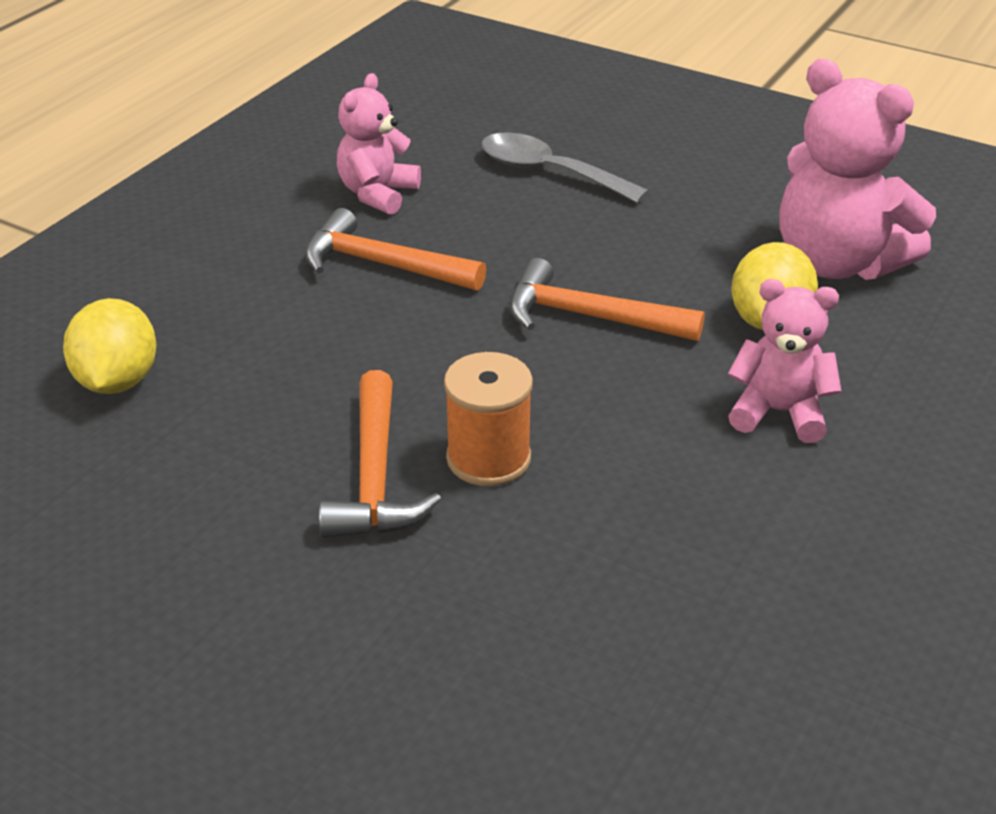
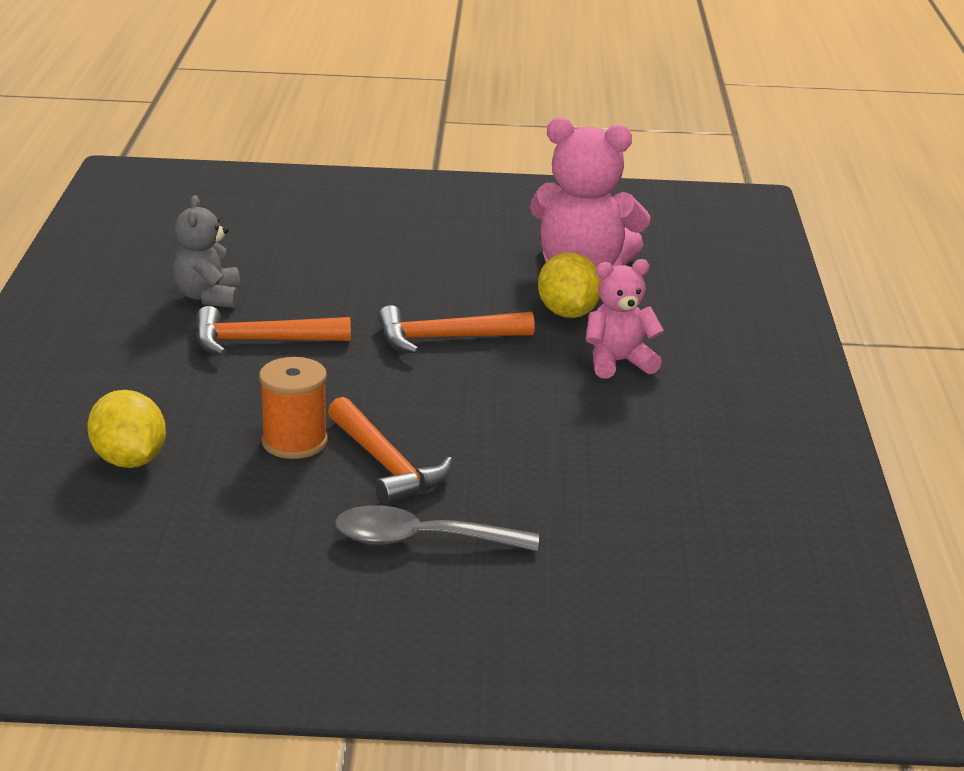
camera: 30 degrees left, 10 degrees down
(377, 194) = (208, 297): pink teddy bear -> grey teddy bear
(488, 458) = (454, 435): orange spool -> orange spool (294, 442)
(549, 172) = (329, 255): grey spoon -> grey spoon (421, 540)

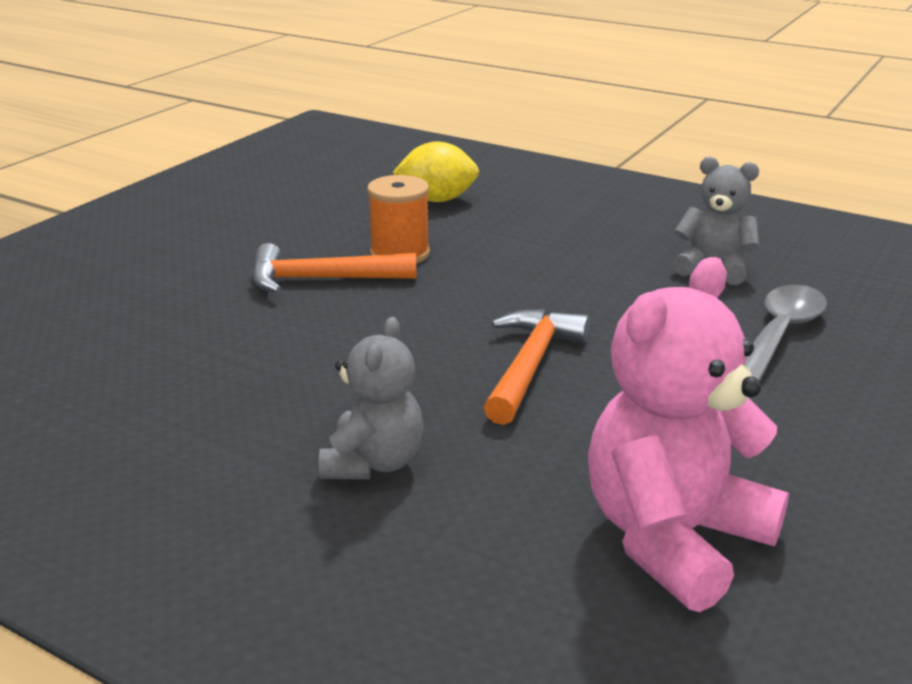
camera: 120 degrees right, 0 degrees up
(260, 341) = (596, 274): orange hammer -> none
(421, 540) = (204, 268): grey spoon -> grey spoon (780, 333)
(567, 313) = (535, 471): yellow lemon -> none
(618, 362) = (373, 463): pink teddy bear -> grey teddy bear

